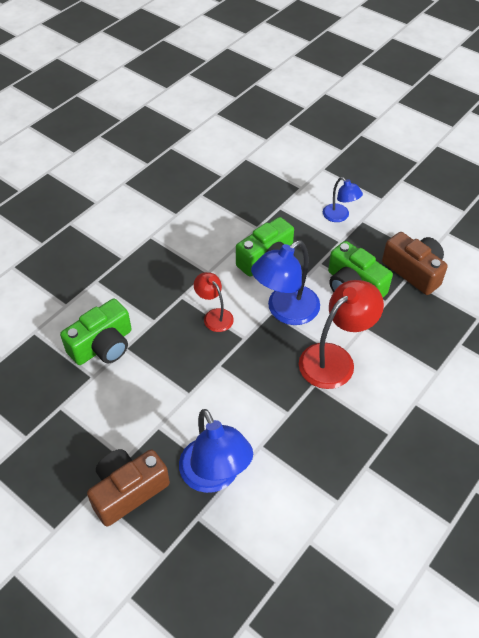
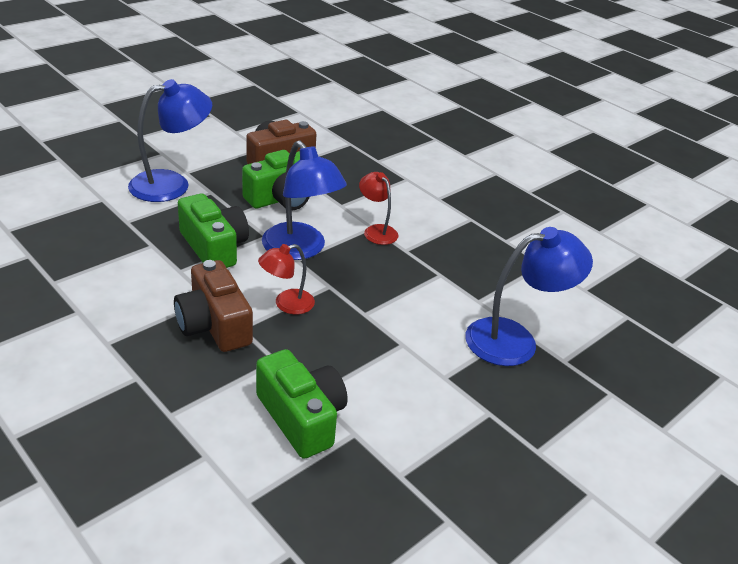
camera: 85 degrees left, 15 degrees down
(128, 490) = (533, 415): brown camera -> brown camera (214, 325)
(335, 358) = (376, 231): red lamp -> red lamp, size x0.56
(339, 216) = (172, 184): blue lamp -> blue lamp, size x1.77

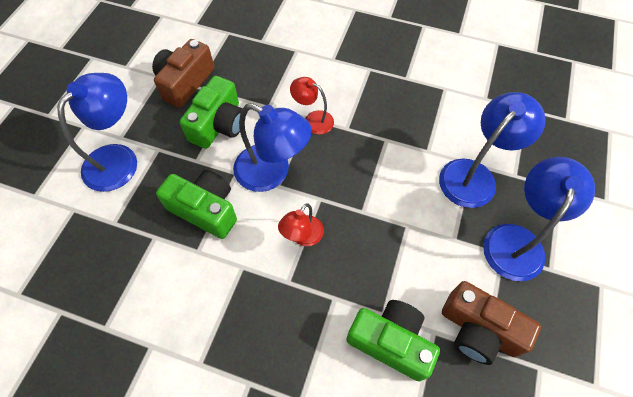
camera: 25 degrees left, 25 degrees up
(214, 325) = (265, 292): brown camera -> brown camera (478, 330)
(518, 410) = (517, 240): none -> blue lamp

